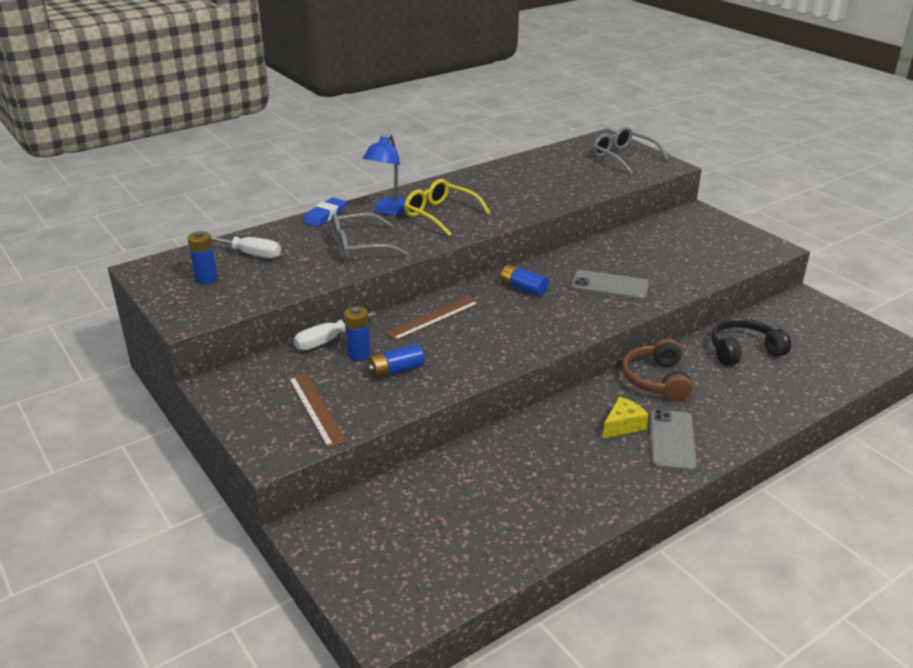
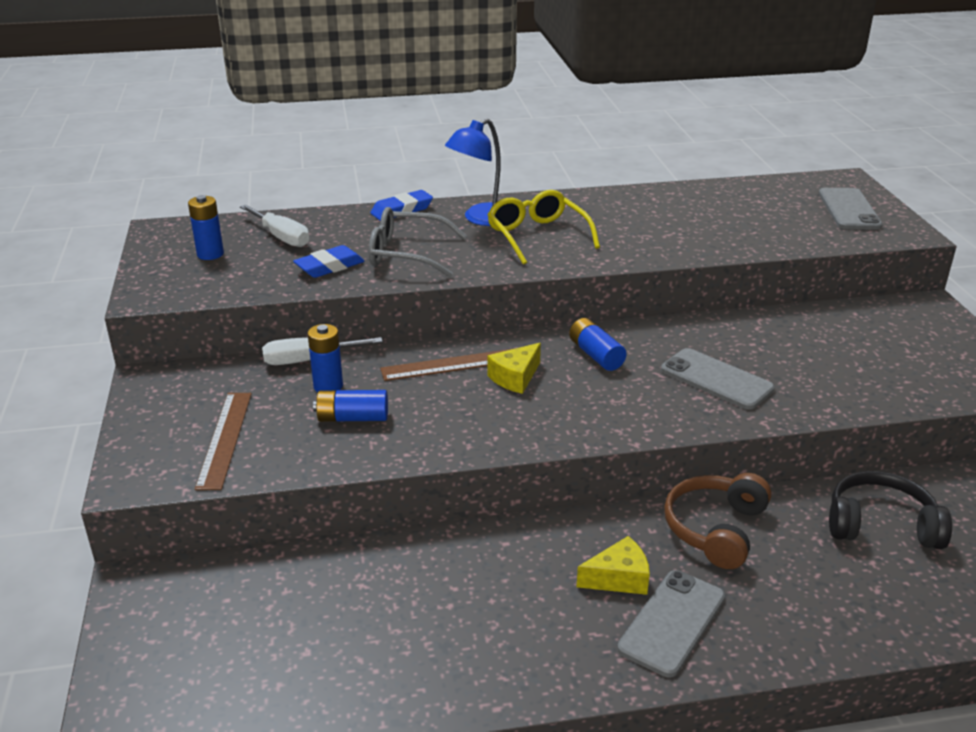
camera: 25 degrees right, 0 degrees up
(310, 267) = (329, 267): none -> blue eraser
(483, 316) = (515, 378): none -> yellow cheese
(623, 157) = (849, 209): grey glasses -> grey phone

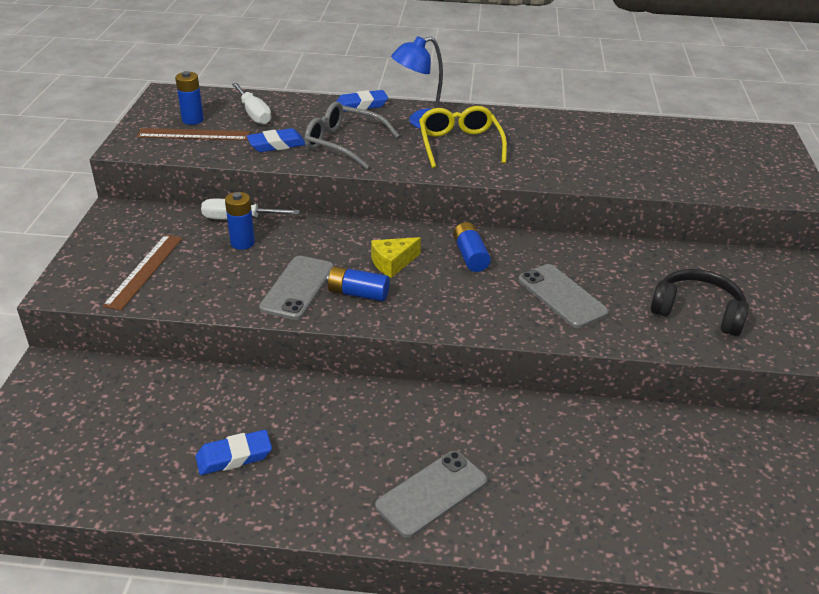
camera: 15 degrees right, 5 degrees up
(352, 418) = (247, 272): blue battery -> blue battery (358, 293)
(425, 634) = (234, 456): none -> blue eraser
(452, 364) = (348, 242): brown ruler -> brown ruler (193, 134)
(618, 578) = (407, 447): yellow cheese -> none
(715, 529) = (510, 424): brown headphones -> none
(849, 209) = (756, 163): grey phone -> grey phone (297, 288)
(881, 524) = (659, 452): black headphones -> black headphones (697, 311)

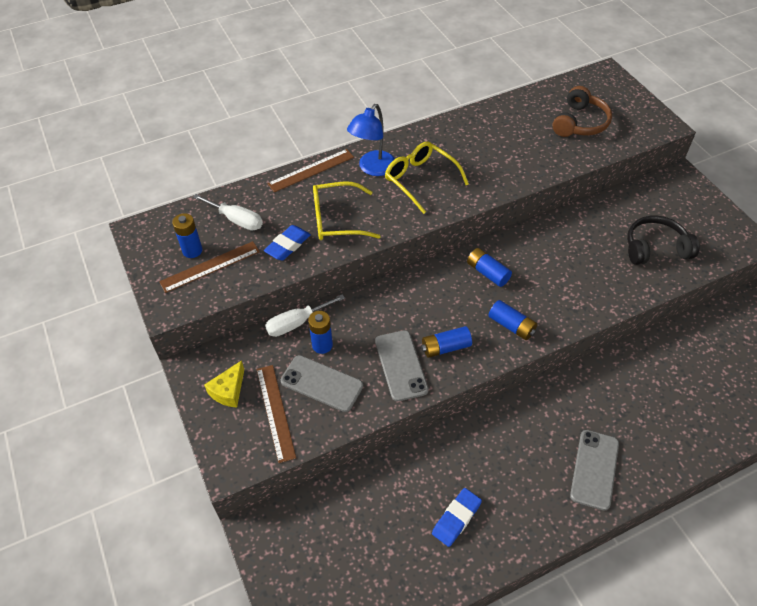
camera: 30 degrees left, 15 degrees up
(343, 144) = (337, 219): grey glasses -> yellow glasses
(361, 105) = (311, 170): blue eraser -> brown ruler
(393, 263) = (443, 307): yellow cheese -> yellow cheese (229, 391)
(448, 306) = (511, 326): none -> blue battery
(562, 296) = (571, 278): grey phone -> grey phone (322, 383)
(692, 160) = (580, 123): none -> brown headphones

